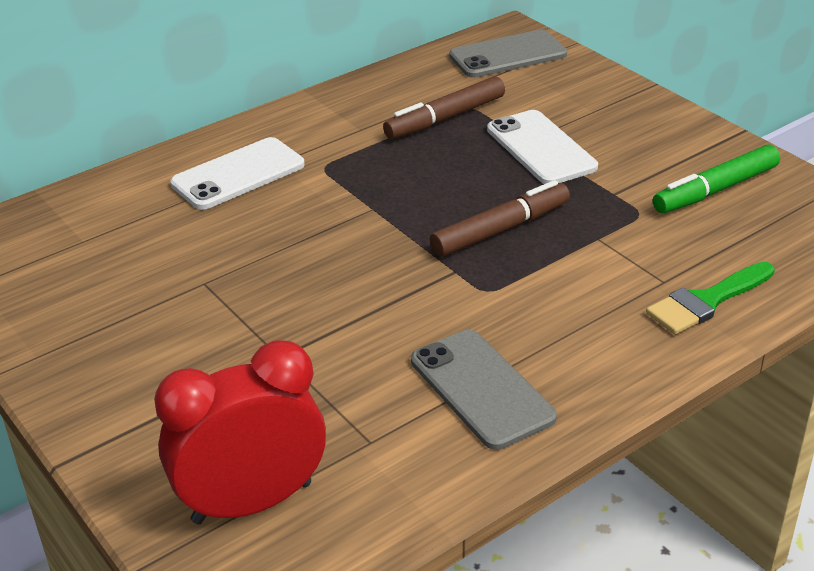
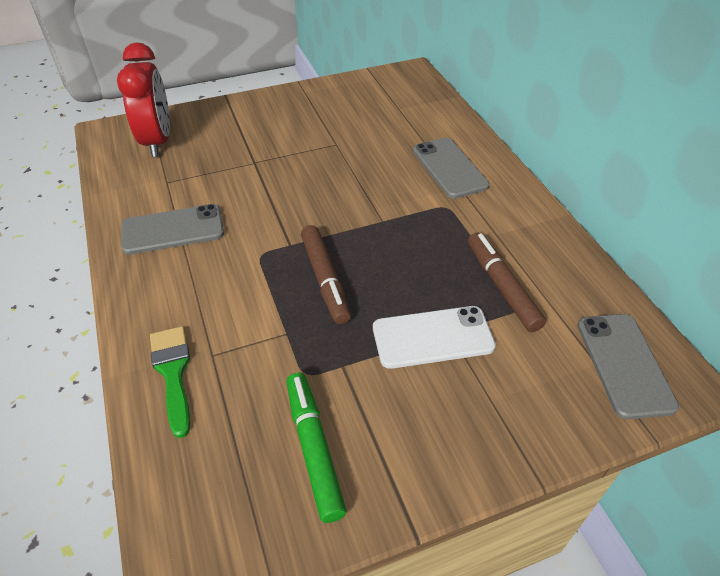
camera: 105 degrees right, 10 degrees up
(238, 174) = (449, 168): white phone -> grey phone

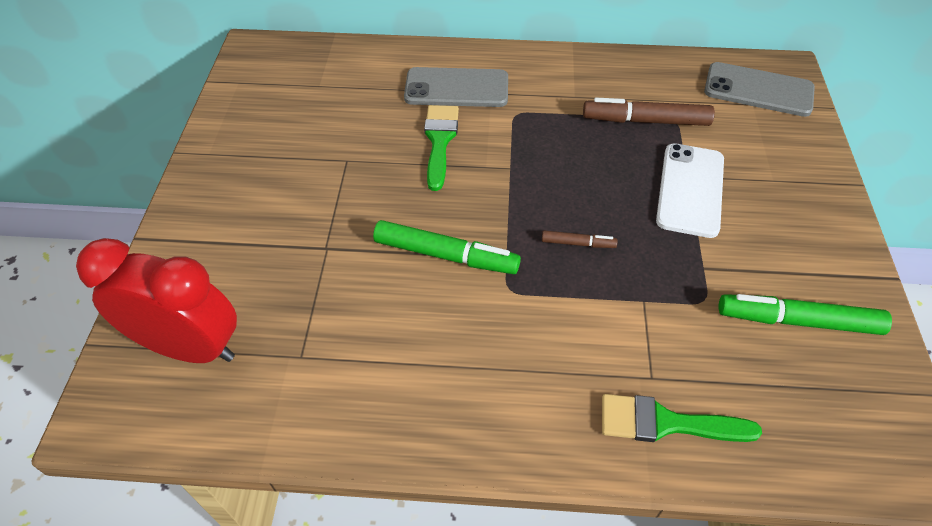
camera: 65 degrees left, 5 degrees up
(173, 230) = (412, 370): grey phone -> none
(275, 215) = (446, 255): none -> green marker
(325, 279) = (578, 243): brown marker -> brown marker, size x0.51
(385, 178) = (440, 141): none -> green brush

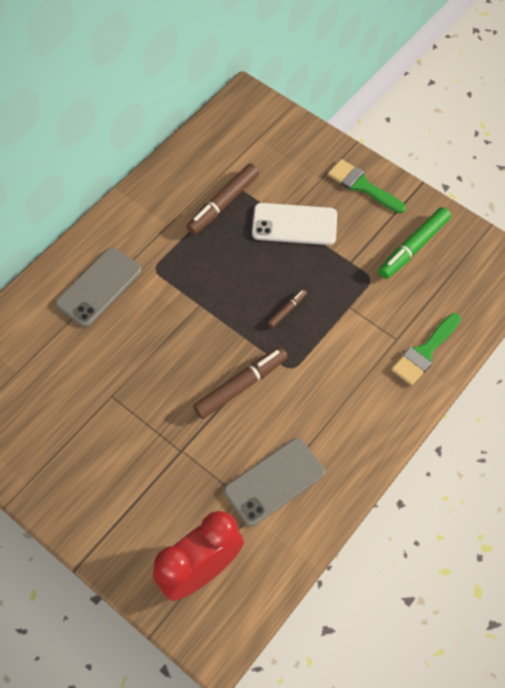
camera: 55 degrees left, 10 degrees up
(440, 141) = (141, 329): green brush -> green brush (362, 185)
(446, 255) = (241, 386): green marker -> brown marker
(690, 190) = (294, 224): white phone -> white phone turned 45 degrees counterclockwise
(758, 90) = (249, 126): grey phone -> grey phone (274, 482)

